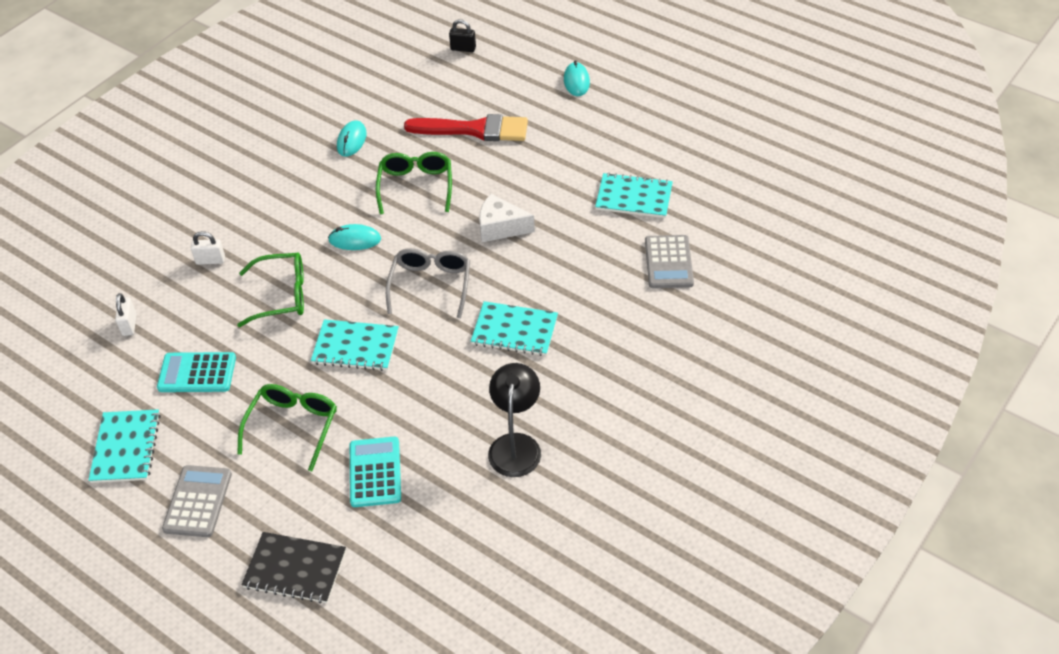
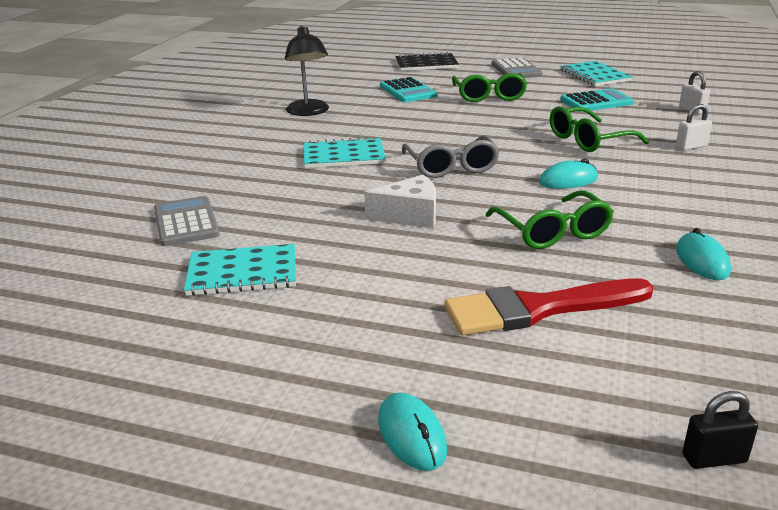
camera: 160 degrees right, 20 degrees down
(355, 347) = (484, 128): turquoise notebook -> none

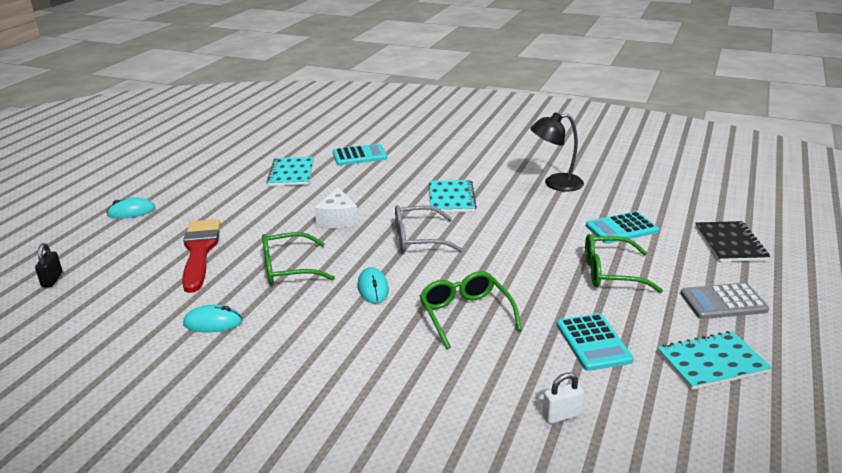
camera: 95 degrees right, 0 degrees up
(186, 222) = (359, 156): grey calculator -> turquoise calculator
(691, 147) = (434, 379): white padlock -> none

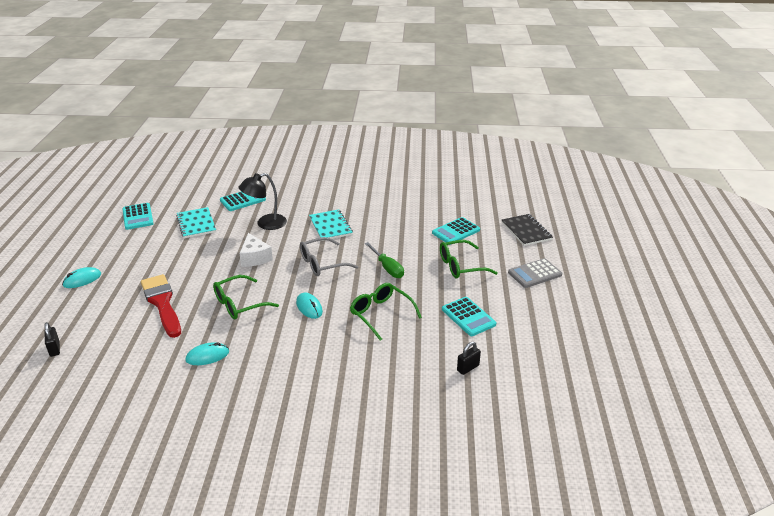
camera: 20 degrees left, 5 degrees up
(232, 157) = (138, 217): none -> turquoise calculator
(503, 258) = (387, 268): none -> green screwdriver
(555, 184) = (399, 203): black lamp -> black lamp (265, 224)
(561, 415) = (468, 368): white padlock -> black padlock
(712, 362) = (540, 315): turquoise notebook -> none

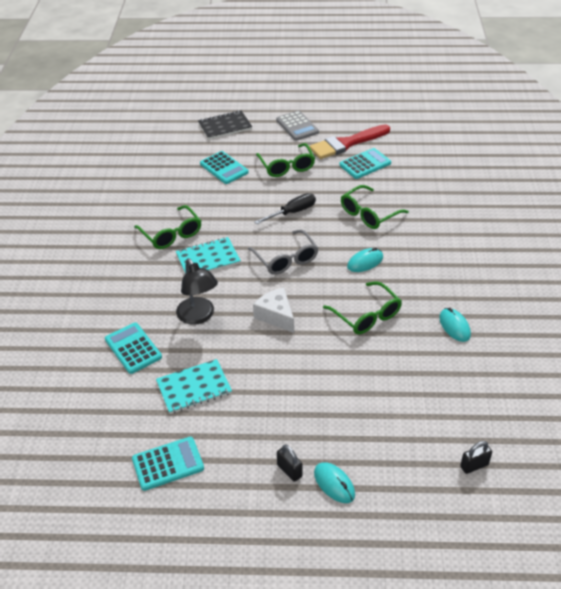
camera: 90 degrees left, 10 degrees up
(162, 303) = (374, 383): red brush -> red brush (347, 143)
(255, 258) = (276, 316): white cheese -> white cheese turned 105 degrees counterclockwise
(364, 209) = (171, 234): none -> green glasses
(387, 268) = (292, 212): green screwdriver -> black screwdriver
(468, 368) = (431, 166): black padlock -> black padlock (289, 470)

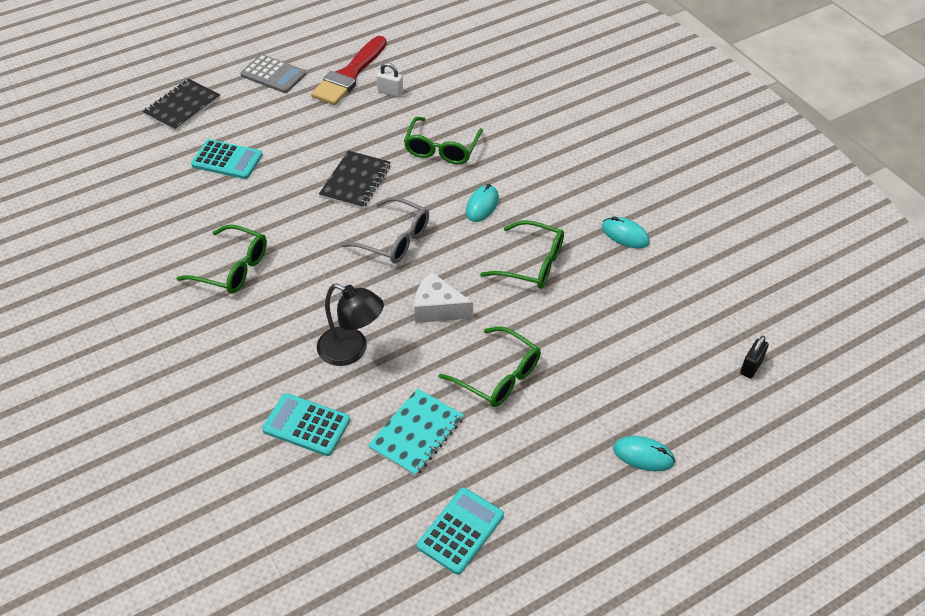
camera: 35 degrees left, 5 degrees up
(208, 259) = (303, 278): turquoise notebook -> none
(286, 166) = (302, 128): green glasses -> green glasses (497, 376)
(289, 470) = (590, 466): black padlock -> none
(292, 212) = (355, 181): black screwdriver -> black notebook
(365, 164) = (390, 92): turquoise calculator -> white padlock

